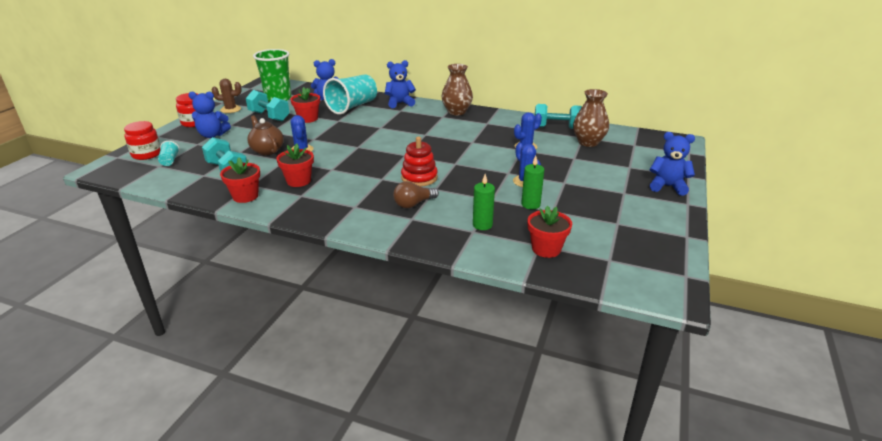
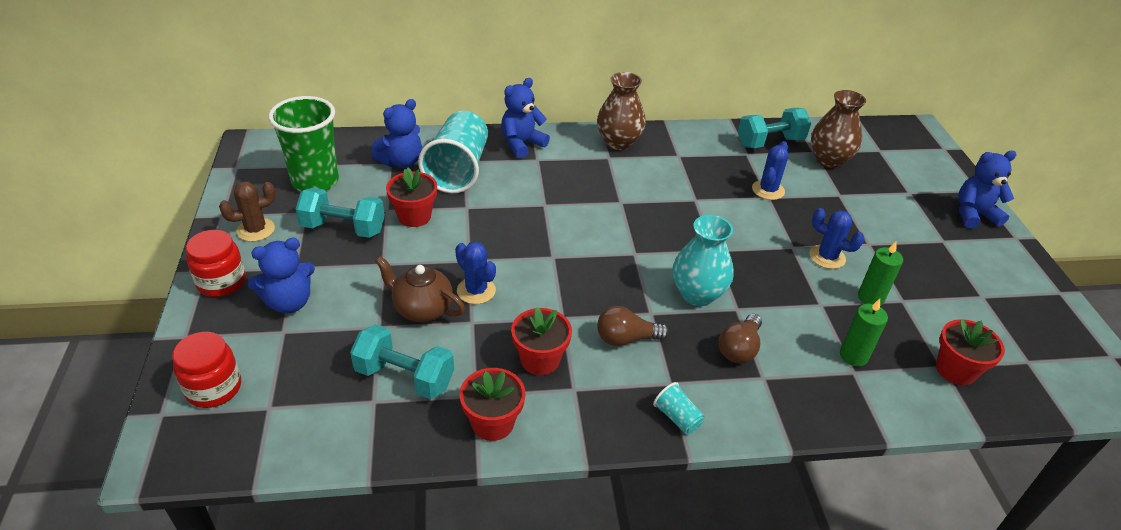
camera: 30 degrees left, 10 degrees up
(170, 161) = (276, 389): turquoise cup -> turquoise cup (677, 417)
(354, 184) = (626, 339): none -> brown light bulb
(419, 178) = (697, 294): red stacking toy -> turquoise vase

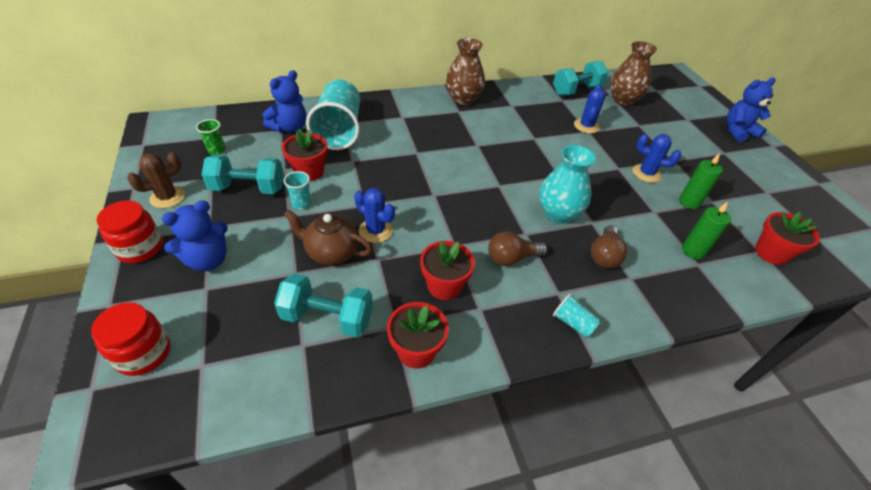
camera: 10 degrees left, 5 degrees up
(315, 181) = (216, 150): green cup -> green cup, size x0.42
(399, 252) = (301, 204): none -> turquoise cup
(522, 144) = (387, 106): blue teddy bear -> none

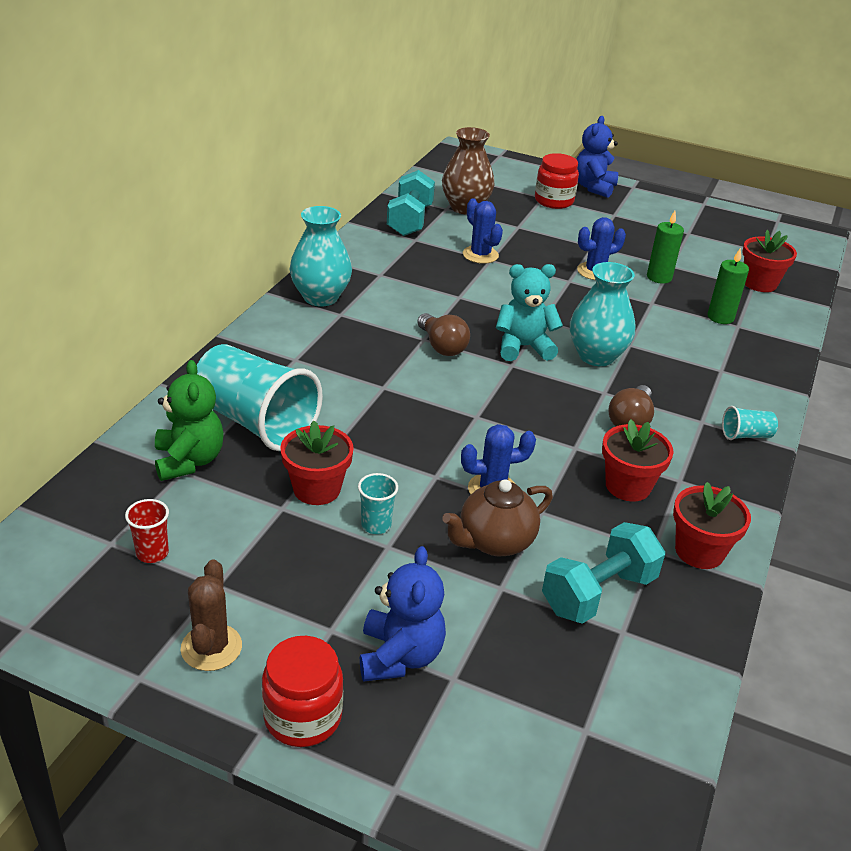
camera: 50 degrees left, 10 degrees down
(143, 353) = (520, 779): red jar -> red jar (554, 201)
(216, 150) = (152, 553): green cup -> red cup
(248, 188) = (286, 558): turquoise dumbbell -> none
(289, 128) = (189, 461): blue teddy bear -> green teddy bear
(463, 99) = (320, 297): brown vase -> turquoise vase
(522, 182) = (523, 347): none -> turquoise teddy bear
(604, 256) = (680, 366): brown light bulb -> brown light bulb (442, 346)

